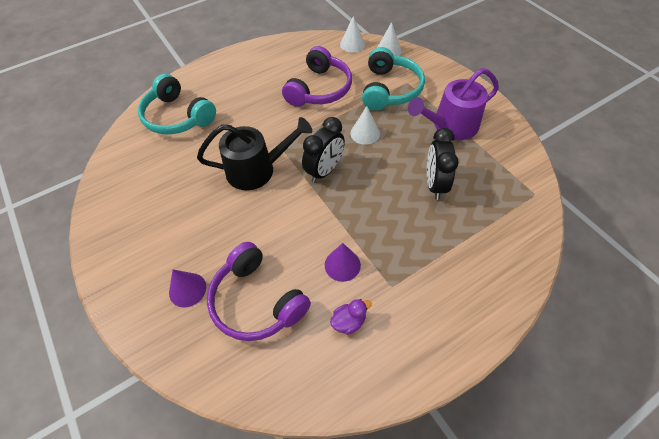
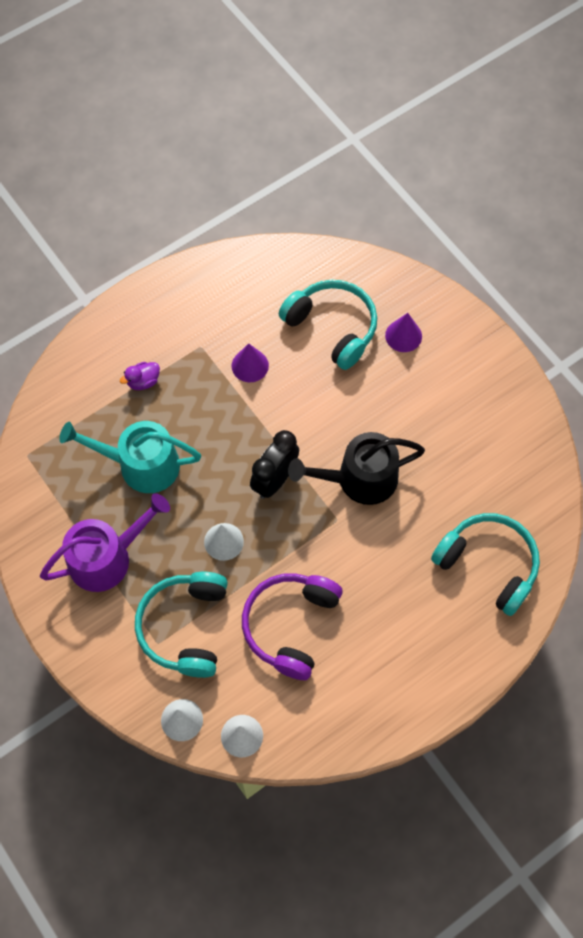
camera: 175 degrees right, 10 degrees up
(257, 301) = (332, 328): purple headphones -> turquoise headphones
(349, 321) = (242, 313): purple duck -> purple duck (143, 381)
(434, 184) = (141, 465): black clock -> turquoise watering can

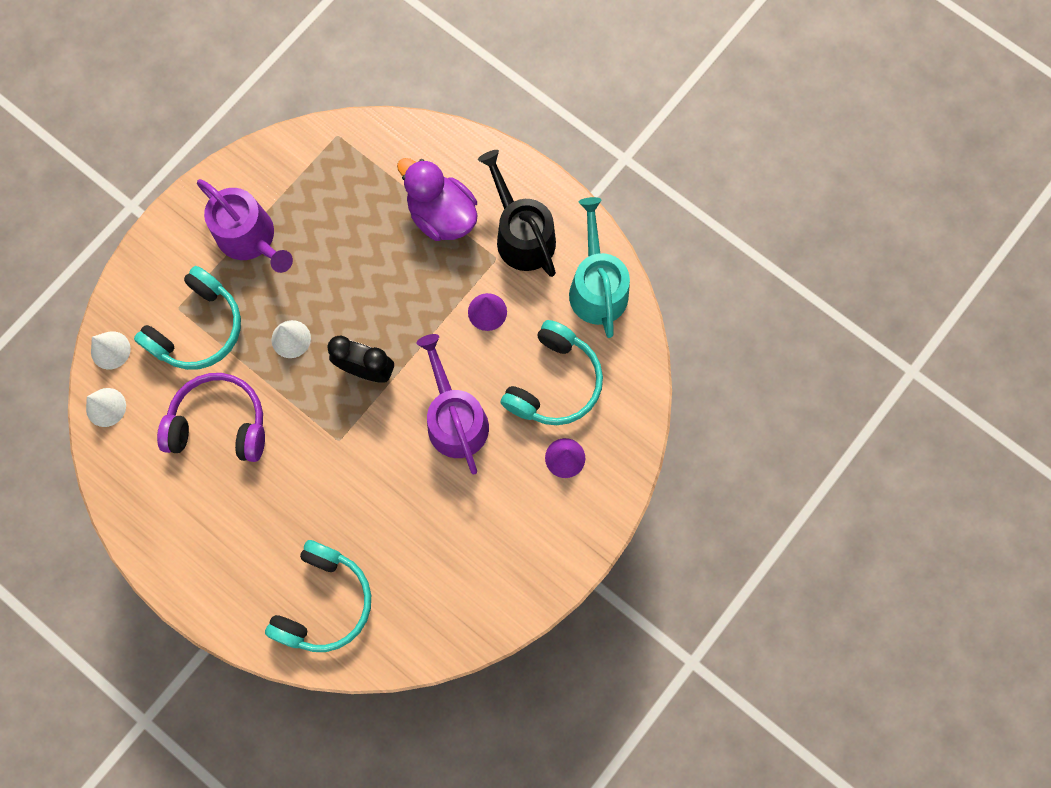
camera: 75 degrees right, 10 degrees up
(141, 465) = (352, 240): turquoise watering can -> turquoise watering can (597, 287)
(143, 381) = (442, 215): purple duck -> purple duck, size x2.20
(185, 627) = (198, 328): turquoise headphones -> turquoise headphones turned 135 degrees clockwise
(344, 415) = (455, 419): none -> purple watering can
(360, 479) = (388, 452): black watering can -> black watering can (522, 235)

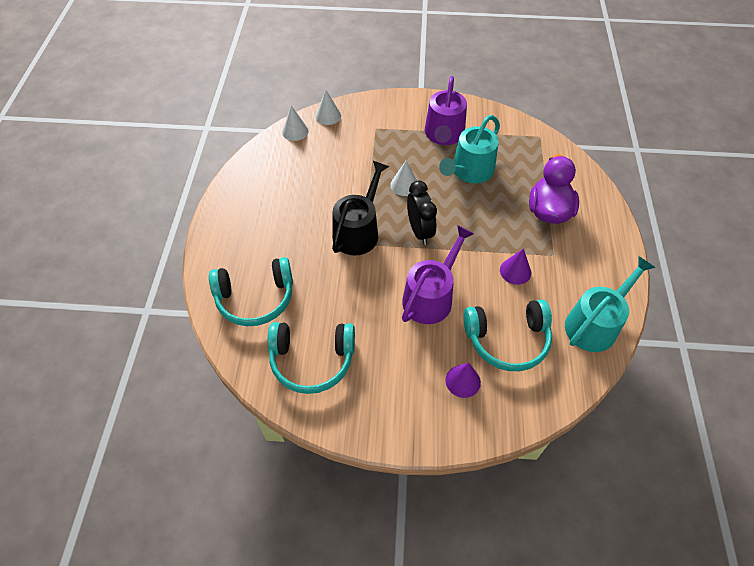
camera: 55 degrees right, 20 degrees down
(198, 328) = (372, 142): turquoise headphones -> turquoise headphones (312, 360)
(220, 424) = (326, 183): purple headphones -> none
(326, 252) = (469, 171): none -> turquoise watering can
(522, 235) = (581, 259): black watering can -> black watering can (358, 231)

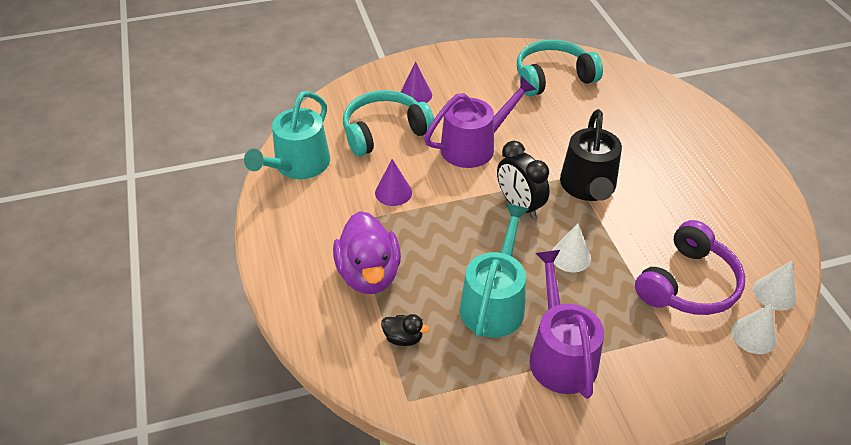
camera: 160 degrees right, 10 degrees down
(255, 298) = (640, 104): turquoise headphones -> none
(341, 149) = (688, 284): none -> purple headphones
(431, 297) = (474, 146): purple watering can -> purple watering can turned 135 degrees counterclockwise
(534, 166) = (403, 338): none -> black duck

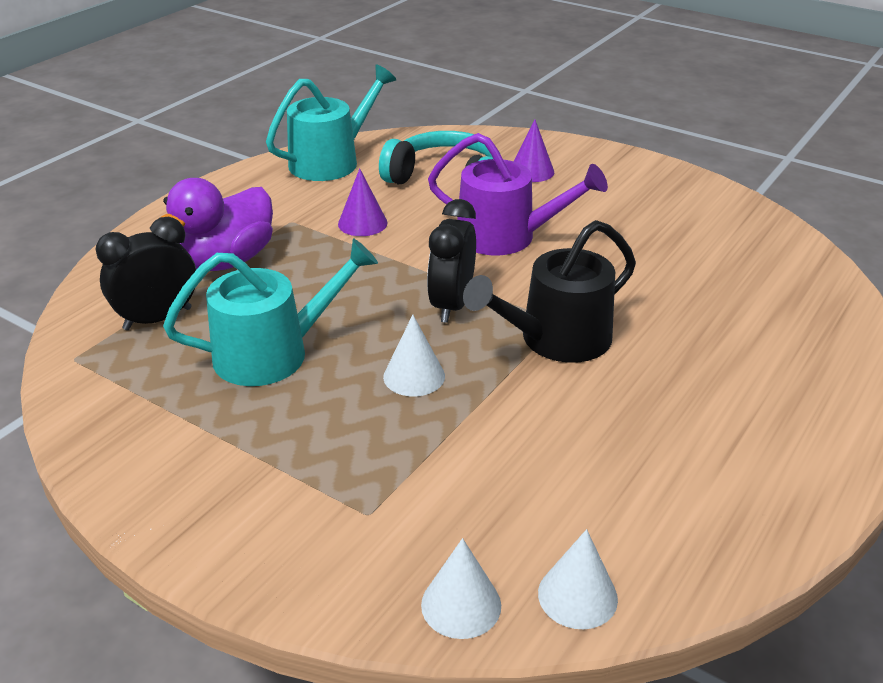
camera: 50 degrees right, 10 degrees down
(298, 165) = (330, 161): turquoise watering can -> turquoise watering can turned 150 degrees clockwise
(403, 338) = (157, 319): black duck -> black clock
(553, 77) = (713, 235): turquoise headphones -> none
(560, 355) = (239, 435): purple watering can -> none
(688, 284) = (487, 495): purple headphones -> none

